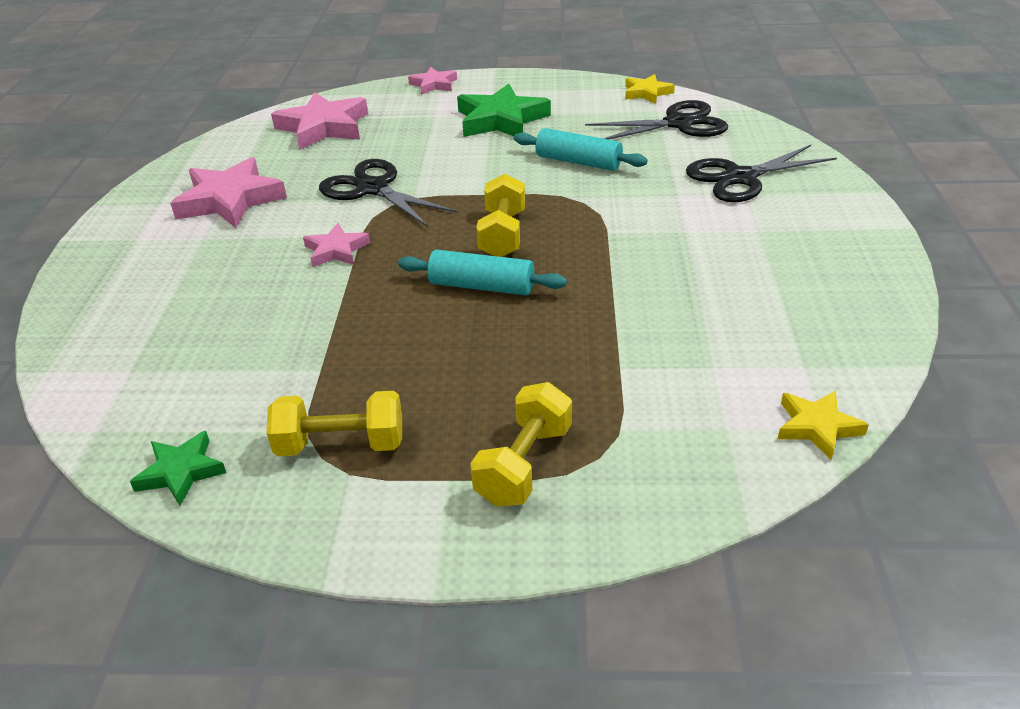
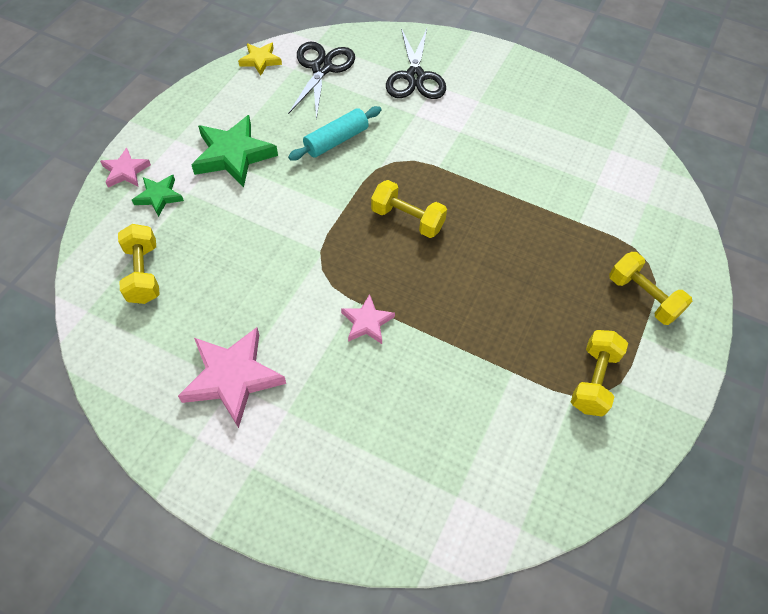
camera: 70 degrees left, 20 degrees up
(181, 471) = (585, 477): green star -> green star (159, 196)
(324, 127) = (143, 273): pink star -> yellow dumbbell
(373, 189) = (287, 272): black scissors -> none
(481, 286) = (464, 253): turquoise rolling pin -> none
(817, 427) = (658, 169): yellow star -> none

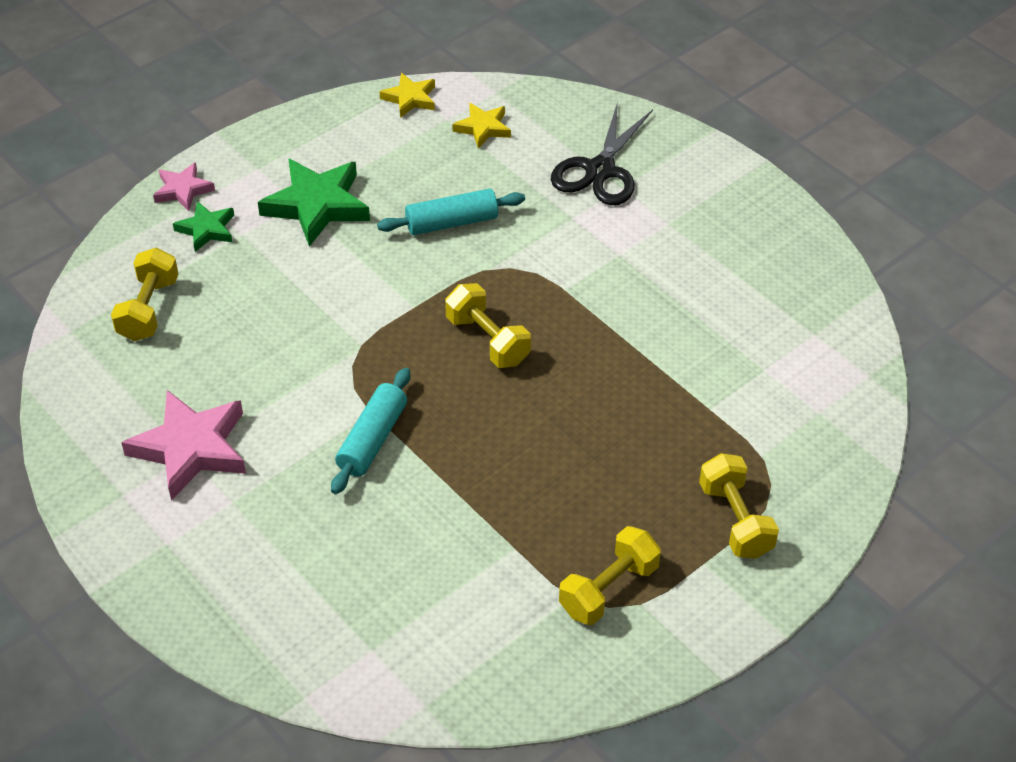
camera: 25 degrees right, 10 degrees down
(321, 68) = (483, 128): black scissors -> yellow star
(367, 322) = (372, 439): pink star -> turquoise rolling pin

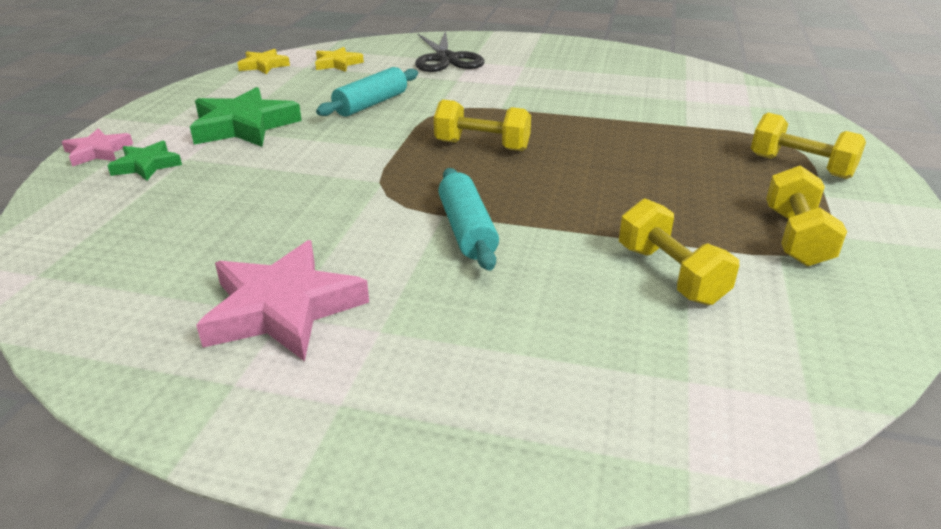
camera: 35 degrees left, 15 degrees down
(148, 309) = (128, 229): yellow dumbbell -> yellow dumbbell (670, 274)

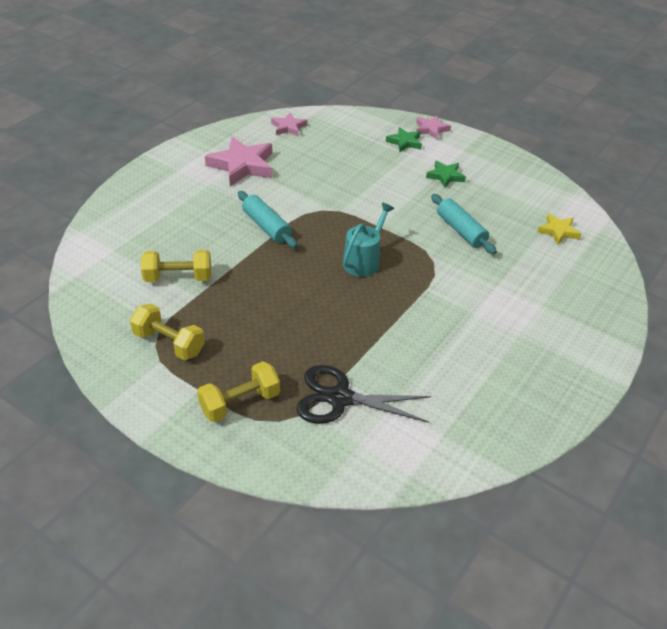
camera: 110 degrees right, 10 degrees up
(98, 291) = (288, 127): none -> pink star
(244, 126) = (445, 176): green star -> green star, size x0.55
(264, 65) = (564, 197): yellow star -> none
(446, 59) = (553, 292): black scissors -> black scissors (340, 398)
(467, 230) = (266, 226): turquoise rolling pin -> turquoise rolling pin turned 45 degrees clockwise
(482, 146) = (364, 261): yellow dumbbell -> turquoise watering can

